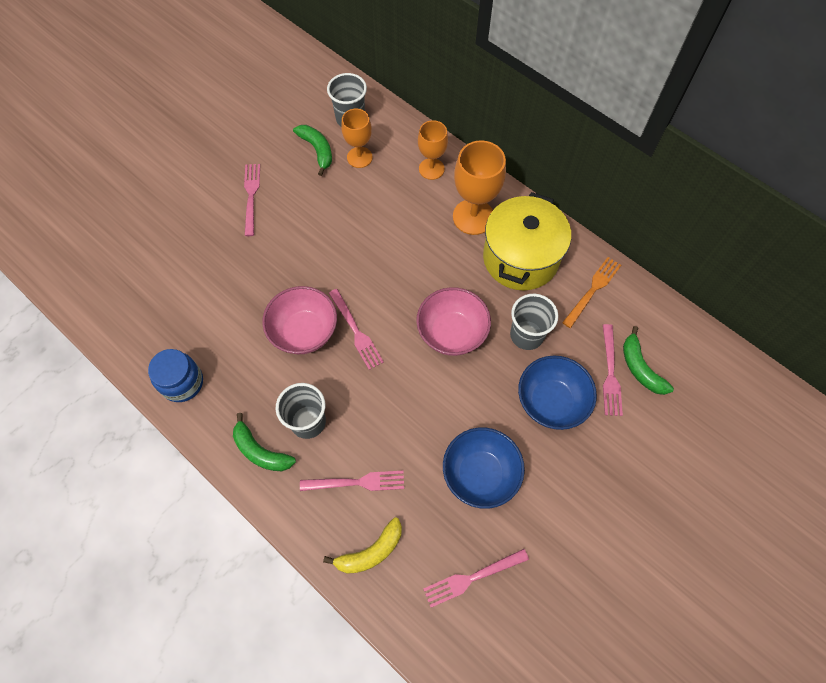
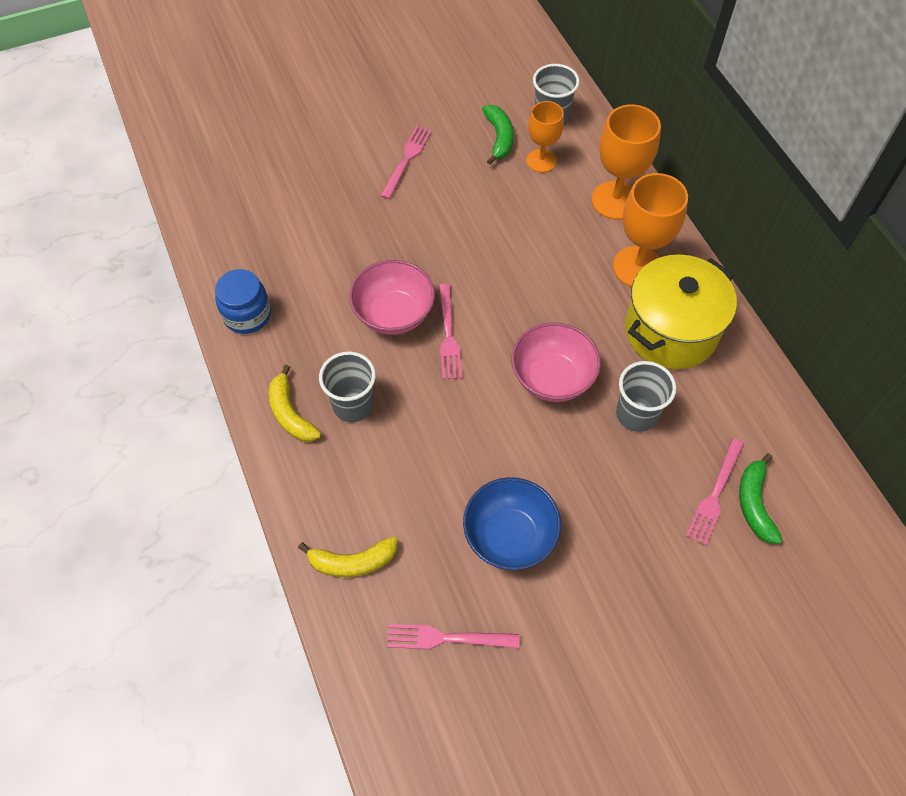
camera: 25 degrees right, 5 degrees down
(260, 451) = (291, 413): green banana -> yellow banana
(357, 482) = (373, 486): pink fork -> none
(431, 169) = (615, 200): orange goblet -> orange goblet, size x1.56
(551, 402) = (629, 495): blue bowl -> none
(593, 289) = (740, 397): orange fork -> none

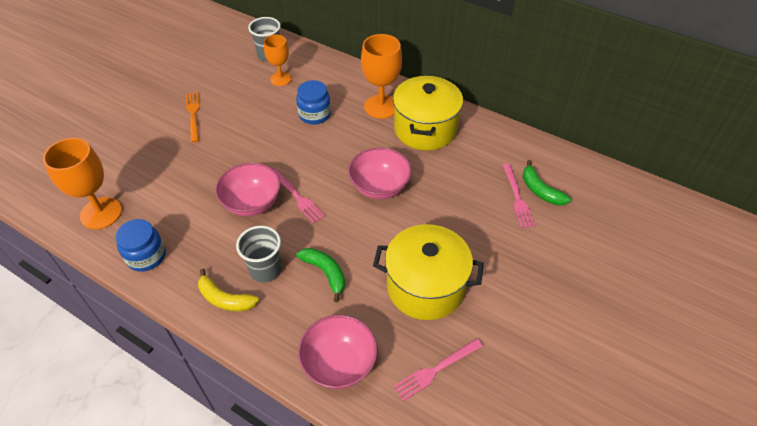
camera: 35 degrees left, 10 degrees down
(352, 562) = (339, 364): yellow banana -> pink bowl
(407, 159) = (193, 114): pink fork -> orange fork
(499, 138) = (245, 78): green banana -> green banana (325, 273)
(509, 536) = (425, 287): blue bowl -> yellow pot
(546, 234) = (314, 114): none -> blue jar
(615, 200) = (341, 80): orange goblet -> orange goblet (101, 213)
(636, 414) = (442, 180): grey cup -> none

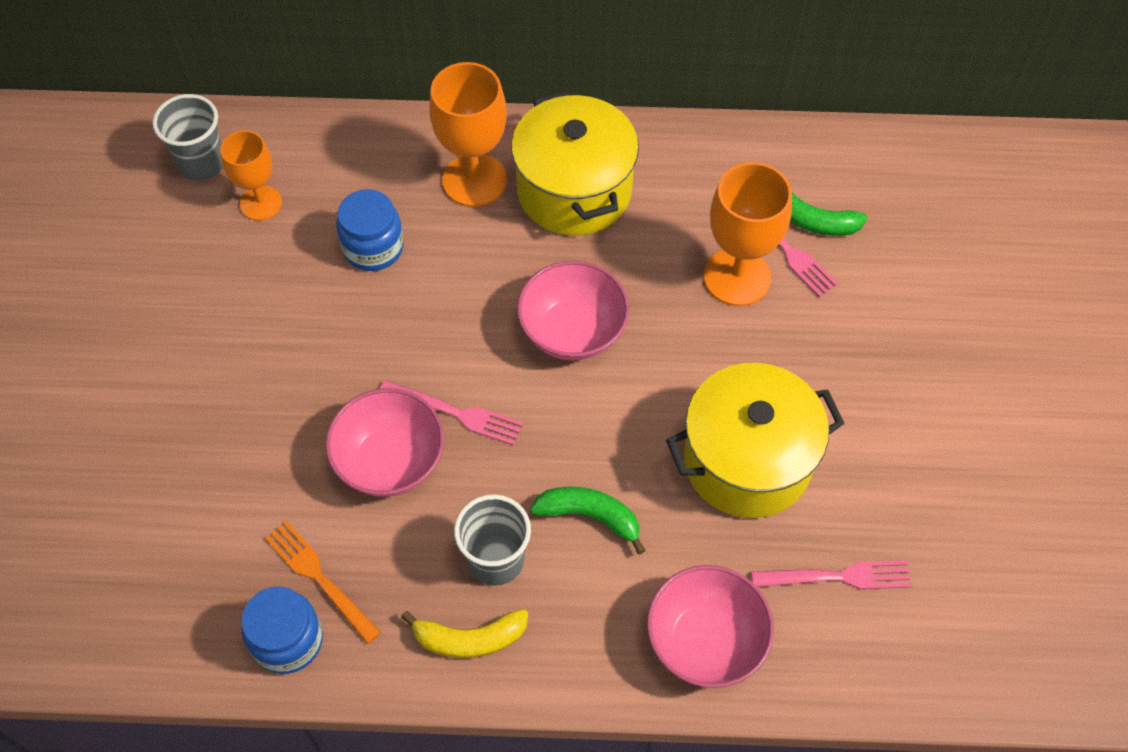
camera: 30 degrees left, 10 degrees up
(101, 213) = (145, 610): orange goblet -> orange goblet (737, 277)
(193, 114) = (156, 348): orange fork -> orange fork (319, 578)
(435, 370) = (838, 576): pink fork -> pink fork turned 120 degrees counterclockwise

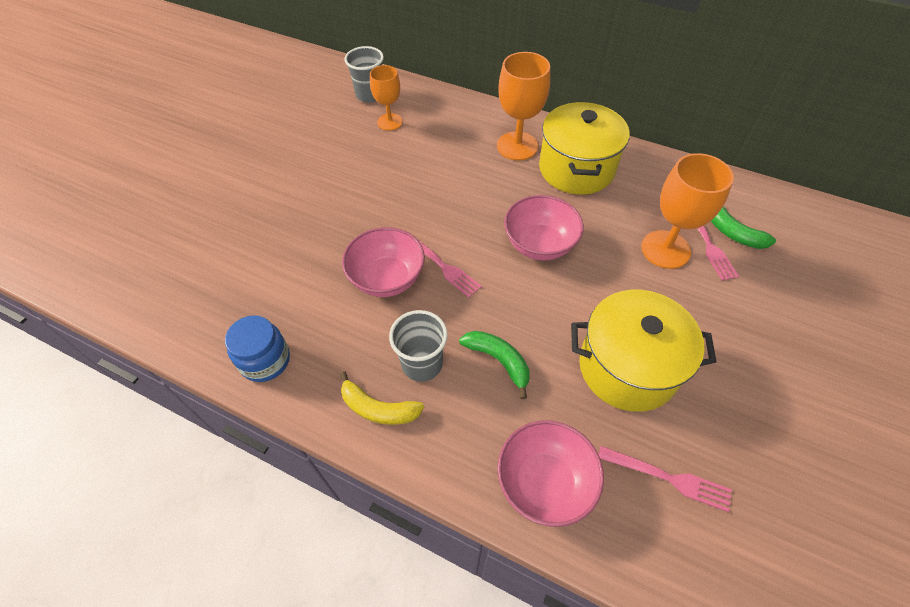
camera: 25 degrees right, 5 degrees down
(319, 578) = (306, 330): orange fork -> none
(373, 247) = (440, 162): blue jar -> none

